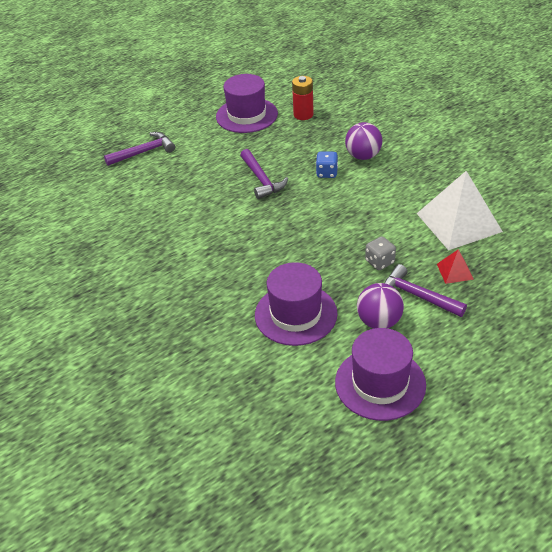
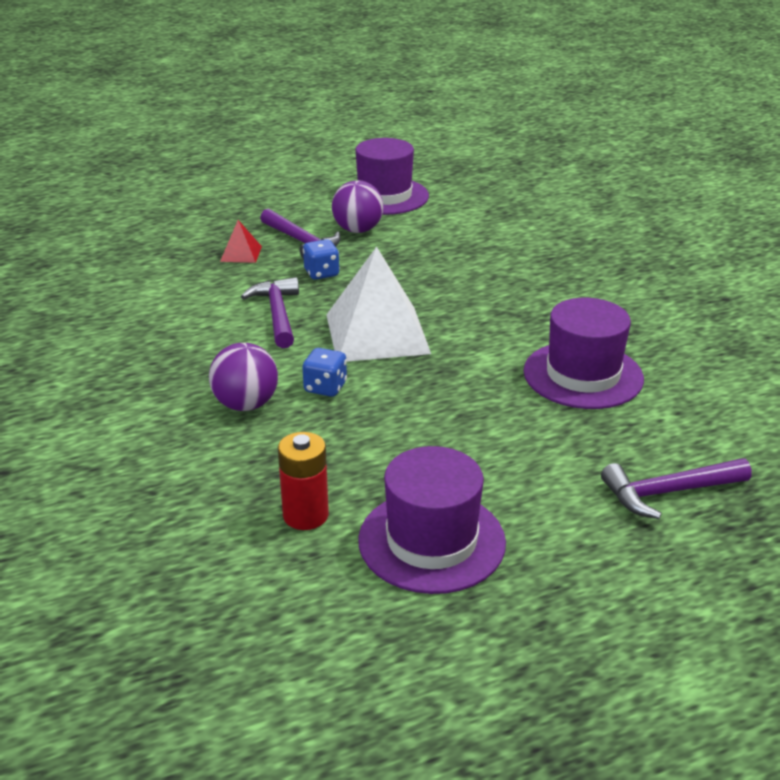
camera: 170 degrees left, 10 degrees down
(261, 179) = (440, 396): purple hammer -> purple hammer (277, 314)
(296, 314) = (446, 246): purple hat -> purple hat (583, 375)
(379, 262) = (321, 273): grey dice -> blue dice
(458, 222) = (187, 295): white pyramid -> white pyramid (377, 333)

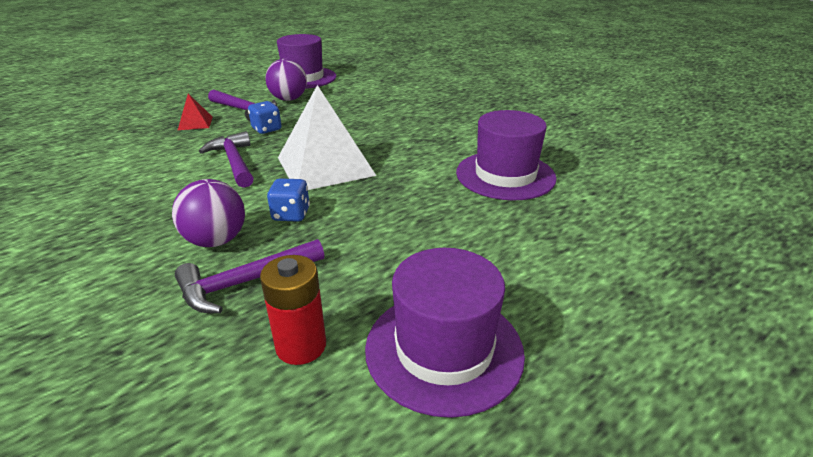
camera: 15 degrees left, 0 degrees up
(669, 492) = (631, 258): purple hammer -> purple hammer (245, 282)

